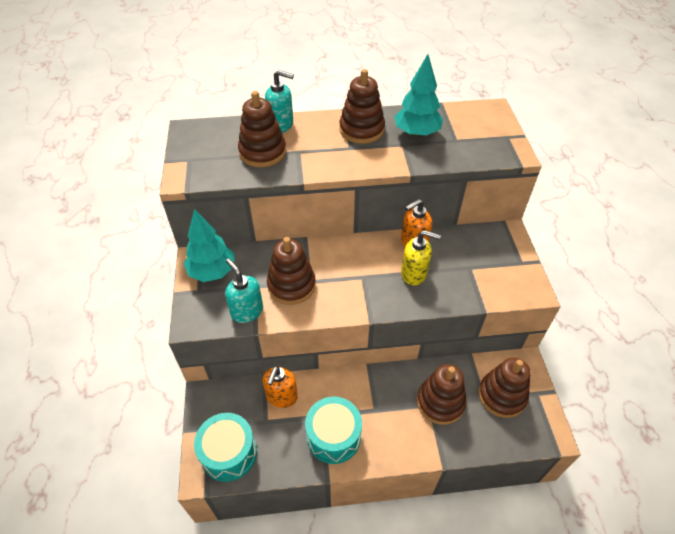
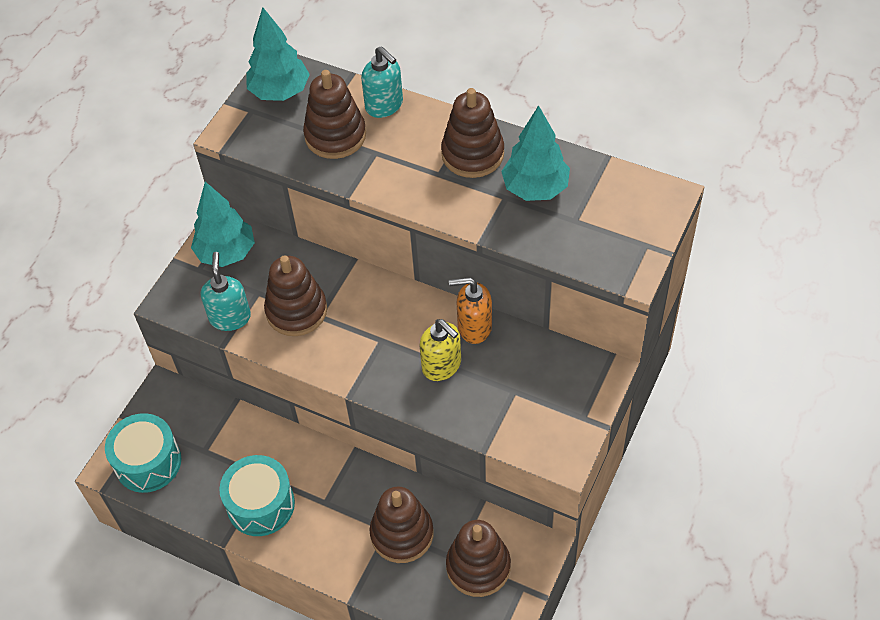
camera: 35 degrees right, 5 degrees up
(201, 142) = (280, 92): none -> turquoise tree
(281, 397) = (238, 433): orange soap dispenser -> none

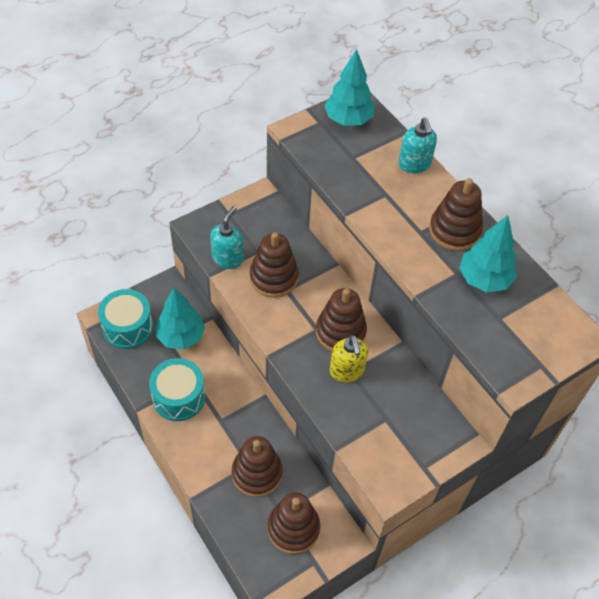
camera: 25 degrees right, 0 degrees up
(226, 253) = (254, 214): turquoise tree -> turquoise tree (181, 336)
(335, 136) = (365, 168): brown stacking toy -> brown stacking toy (340, 332)
(474, 327) = (387, 357): orange soap dispenser -> none

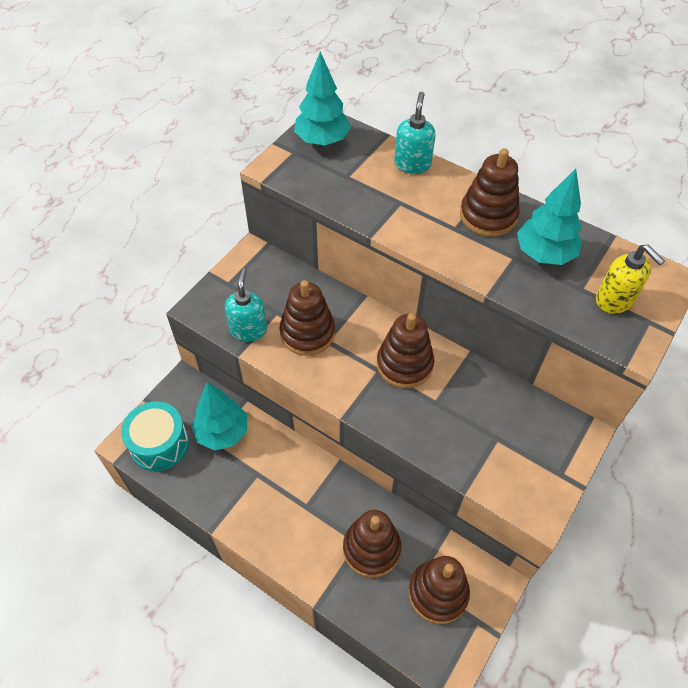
camera: 20 degrees left, 0 degrees up
(179, 397) = (250, 499): turquoise drum -> none
(347, 371) = (432, 403): yellow soap dispenser -> yellow soap dispenser (614, 300)
(414, 164) = (412, 164): turquoise soap dispenser -> turquoise soap dispenser turned 135 degrees counterclockwise

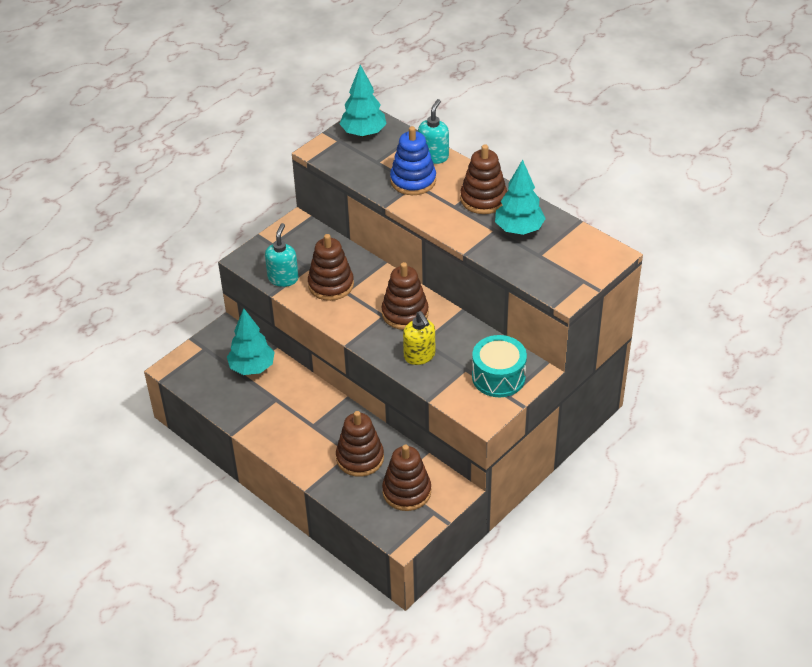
camera: 10 degrees right, 10 degrees down
(159, 444) = (198, 371): turquoise drum -> turquoise drum (498, 377)
(396, 198) = (413, 180): none -> blue stacking toy
(614, 300) = (562, 265): yellow soap dispenser -> yellow soap dispenser (419, 356)

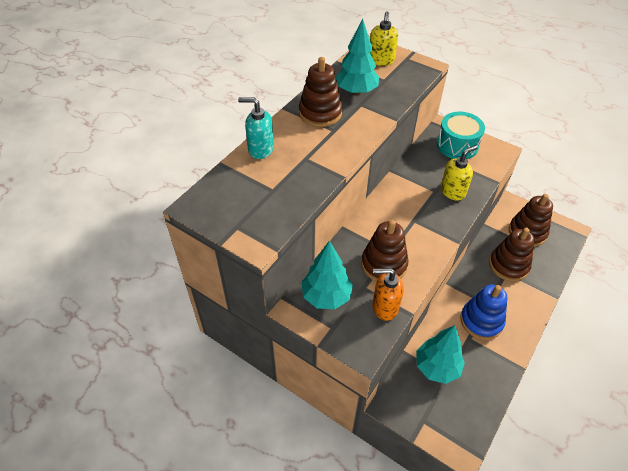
camera: 100 degrees left, 5 degrees up
(283, 278) = (384, 307): turquoise soap dispenser -> orange soap dispenser
(363, 133) = (223, 207): turquoise tree -> turquoise tree (326, 296)
(405, 313) = (406, 206): brown stacking toy -> none
(413, 180) = (300, 160): blue stacking toy -> blue stacking toy (481, 321)
(579, 257) = (381, 60): none -> yellow soap dispenser

